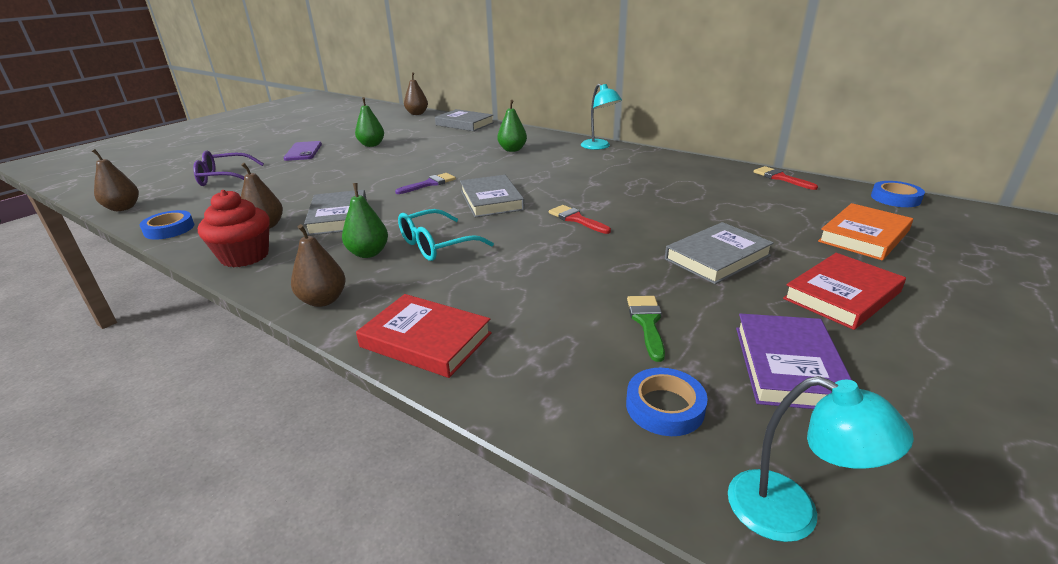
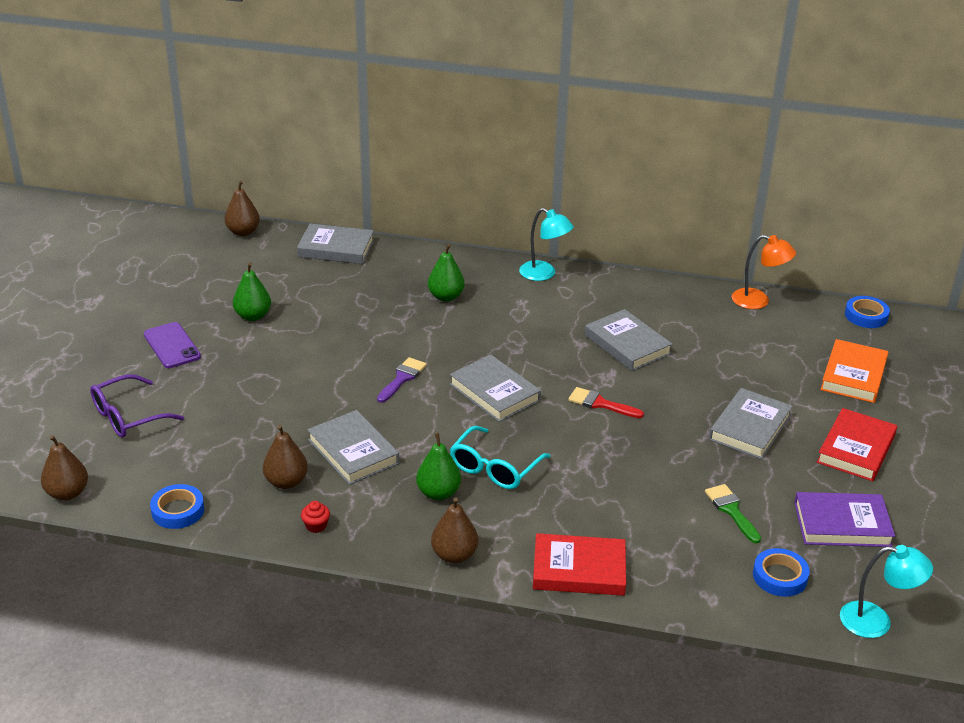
camera: 25 degrees left, 5 degrees up
(245, 256) = (316, 526): red cupcake -> red cupcake, size x0.43
(634, 188) = (627, 344): none -> grey book
(780, 178) = (758, 301): red brush -> orange lamp
(789, 366) = (842, 524): purple book -> purple book turned 75 degrees counterclockwise

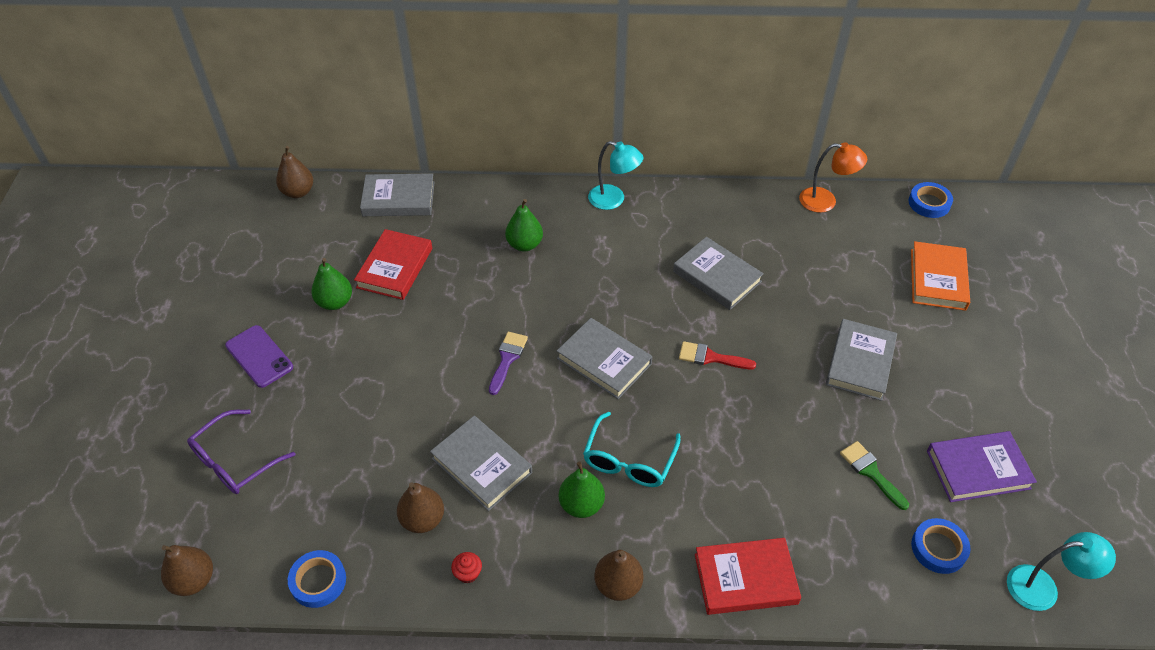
camera: 10 degrees left, 15 degrees up
(856, 449) = (965, 371): red book -> red book (395, 268)

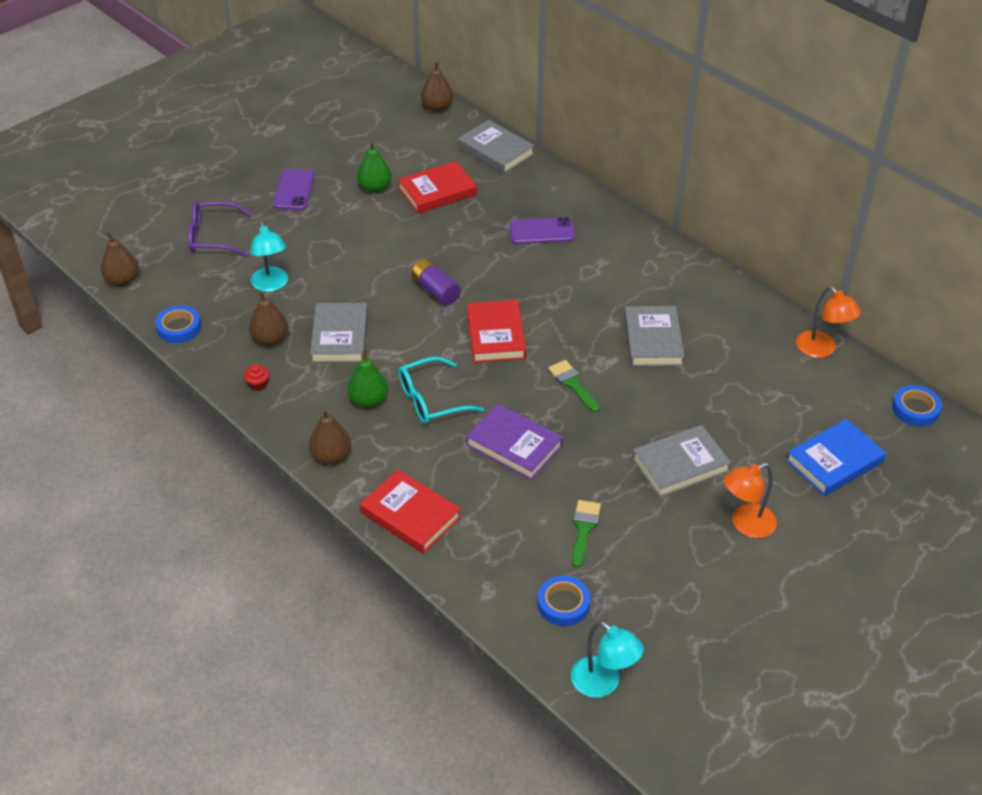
camera: 45 degrees right, 5 degrees down
(507, 359) = (435, 291): purple brush -> purple battery
(524, 244) = (542, 231): green pear -> purple phone
(604, 361) = (496, 335): grey book -> red book
(613, 200) = (648, 243): turquoise lamp -> turquoise lamp (271, 285)
(710, 357) = (572, 384): red brush -> green brush
(938, 279) = (834, 461): orange book -> blue book
(954, 374) = (746, 525): none -> orange lamp
(978, 469) = (667, 588): purple book -> purple book (514, 445)

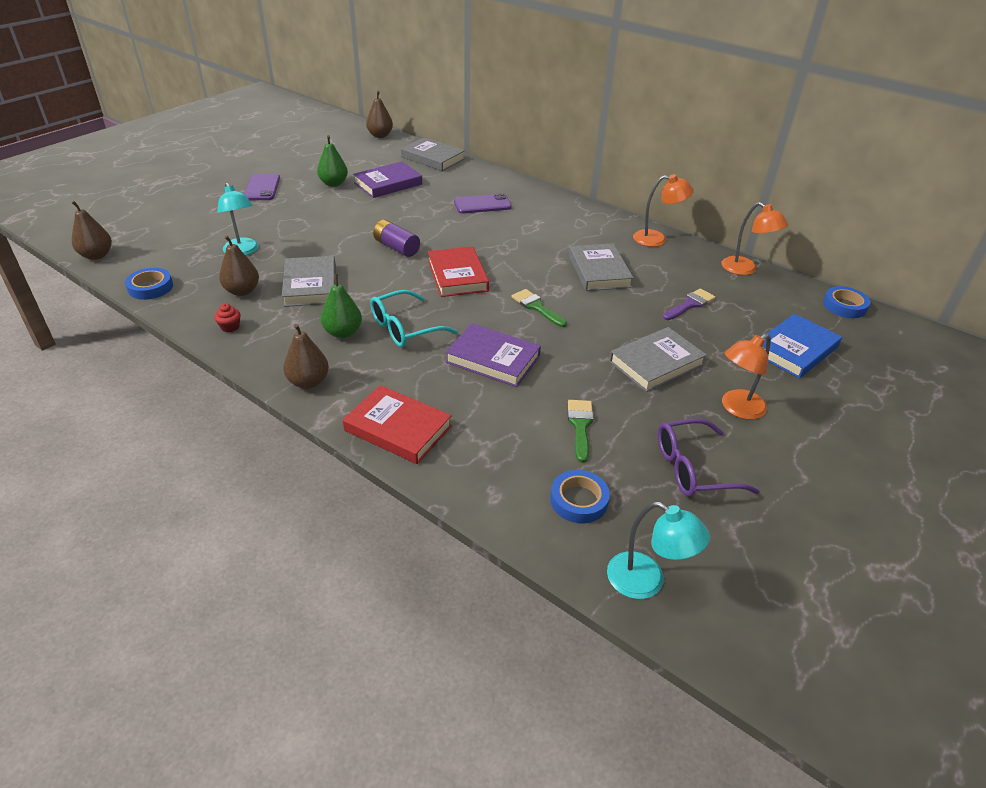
camera: 10 degrees left, 5 degrees down
(212, 237) = (187, 221): purple glasses -> purple glasses (692, 468)
(437, 191) = (388, 184): red book -> purple book
(733, 298) = (657, 239): none -> orange lamp
(741, 393) = (690, 304): none -> purple brush

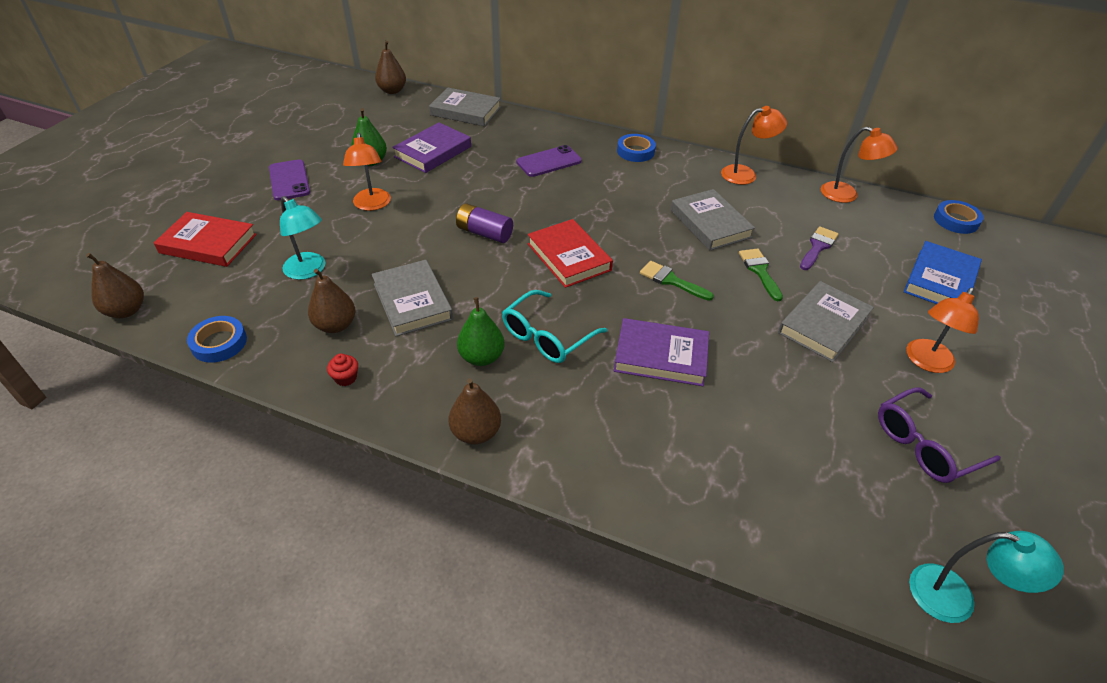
camera: 15 degrees left, 5 degrees up
(317, 214) = (372, 205): none -> orange lamp
(398, 428) = (607, 471): red book -> red book (208, 244)
(578, 500) = (839, 514): blue tape -> blue tape (635, 151)
(580, 426) = (791, 420): green brush -> green brush (759, 271)

